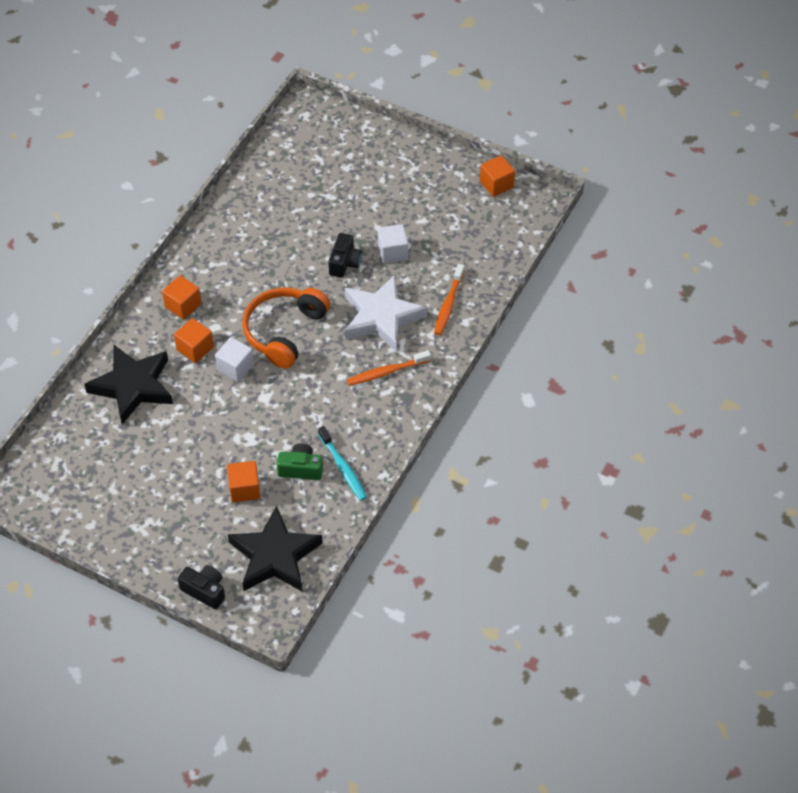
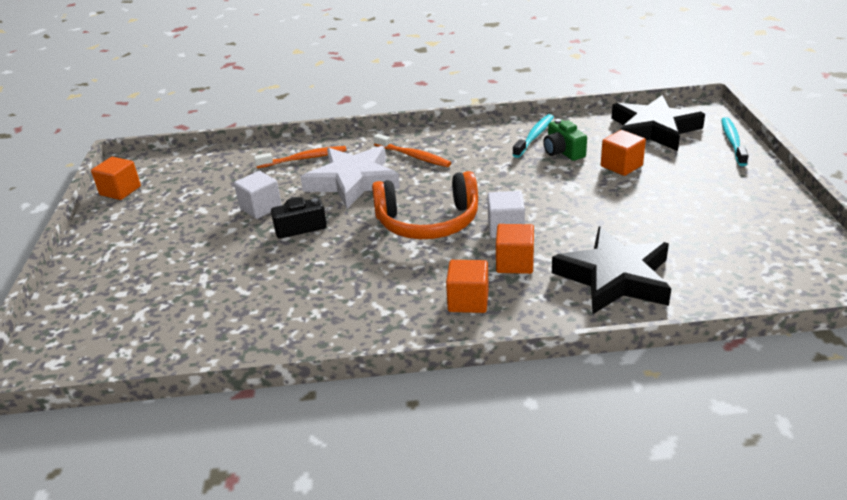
camera: 120 degrees left, 20 degrees down
(204, 590) = (732, 142): black camera -> turquoise toothbrush

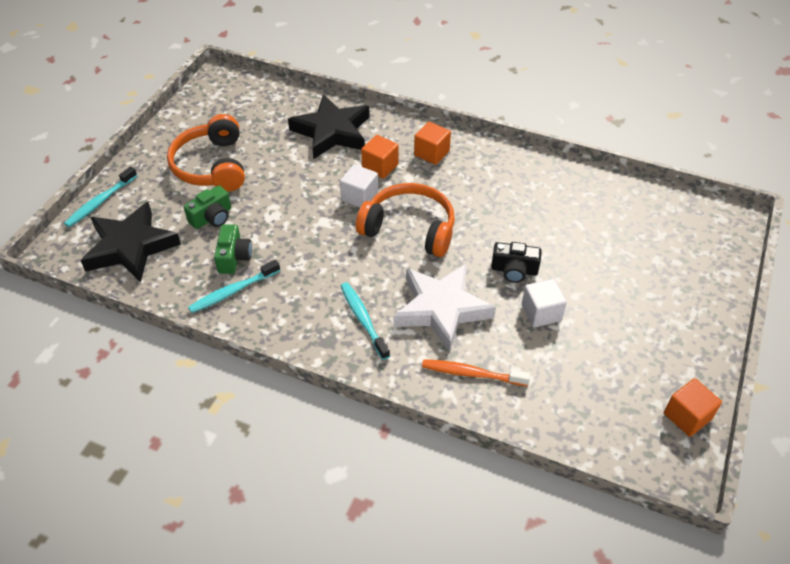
camera: 155 degrees left, 15 degrees up
(413, 156) = (363, 320): orange toothbrush -> turquoise toothbrush
(621, 166) = (212, 217): orange cube -> green camera
(688, 198) = (211, 166): none -> orange headphones

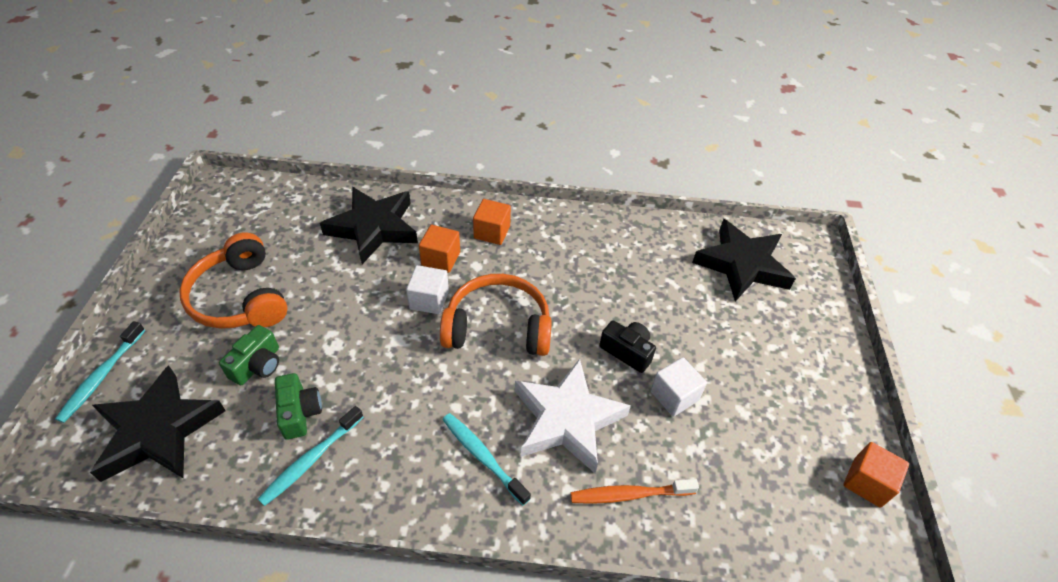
camera: 20 degrees left, 0 degrees up
(514, 270) = (627, 351): black camera -> black camera turned 135 degrees counterclockwise
(654, 222) = (742, 265): none -> black star

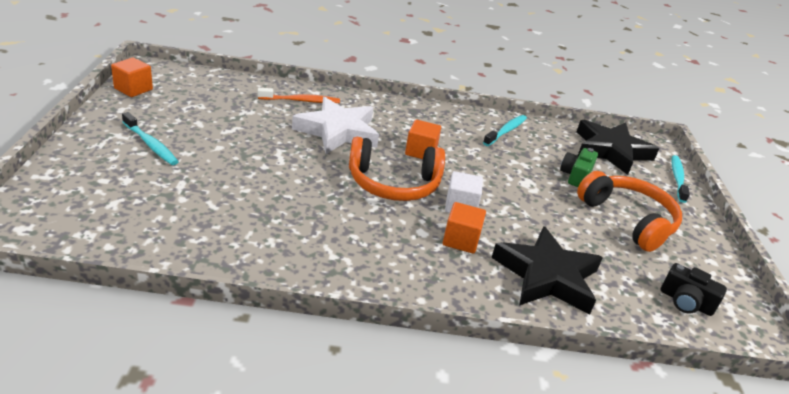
camera: 175 degrees right, 15 degrees down
(299, 412) = (527, 150): green camera -> none
(483, 457) = (396, 122): turquoise toothbrush -> turquoise toothbrush (150, 144)
(492, 232) = (410, 265): orange cube -> orange cube (421, 152)
(627, 351) = (280, 160): black camera -> black camera (685, 302)
(674, 396) = (250, 134): white cube -> none
(742, 265) = (118, 215): black star -> none

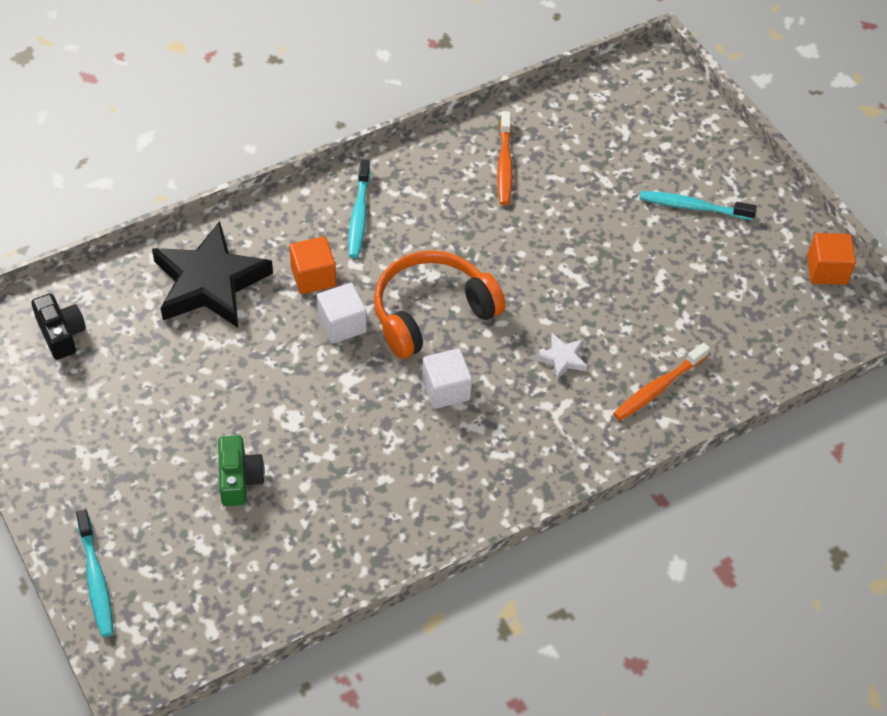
camera: 150 degrees right, 20 degrees up
(237, 231) = (504, 164): none -> orange toothbrush
(337, 131) = (562, 358): white star -> white star, size x0.42
(421, 152) = (446, 389): orange cube -> white cube
(506, 131) = (375, 521): turquoise toothbrush -> turquoise toothbrush (359, 215)
(611, 151) = (209, 585): black star -> none
(628, 219) = (147, 431): orange headphones -> none
(685, 302) = (61, 334): black camera -> black camera turned 60 degrees clockwise

